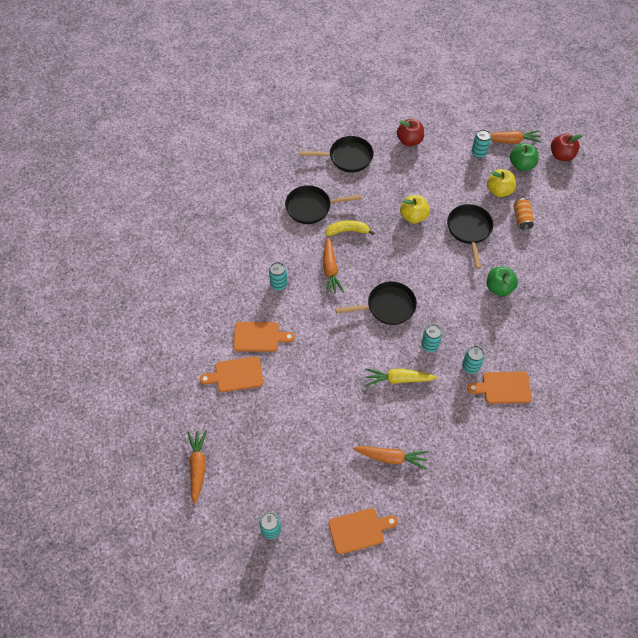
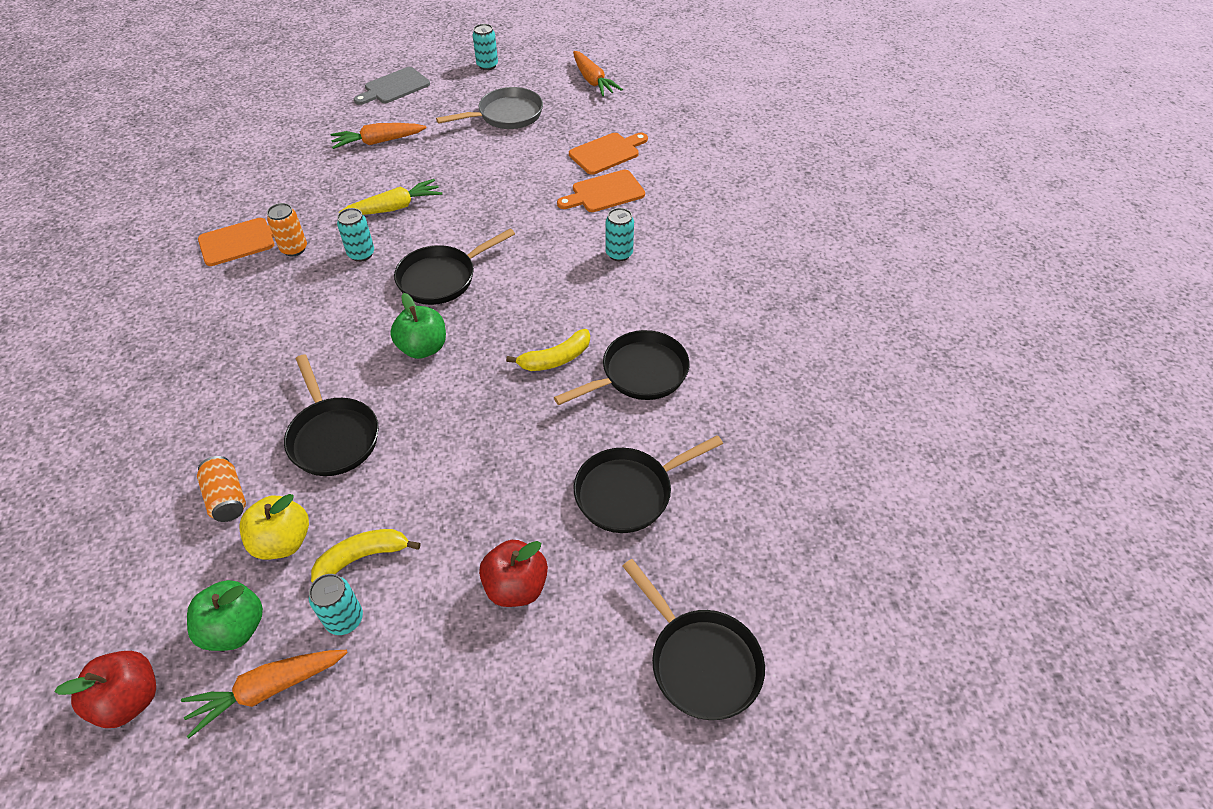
camera: 155 degrees right, 10 degrees down
(285, 449) = (506, 115): none -> grey pan
(330, 270) = (553, 295): orange carrot -> none
(354, 95) = (700, 661): none -> black pan
(359, 530) = (394, 87): orange cutting board -> grey cutting board
(413, 216) = (448, 424): yellow apple -> none
(467, 172) = (363, 557): none -> yellow banana
(470, 366) = (294, 249): turquoise can -> orange can
(499, 287) = (262, 361): green apple -> green apple (423, 348)

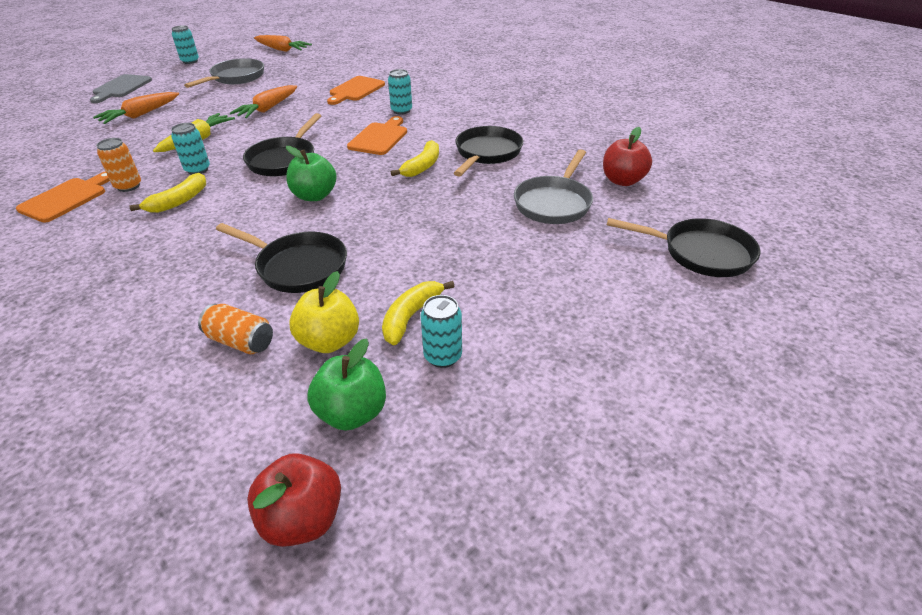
camera: 35 degrees left, 10 degrees down
(267, 689) = (432, 431): orange carrot -> orange carrot (268, 109)
(315, 292) = (179, 201): none -> yellow banana
(516, 586) = (545, 276): red apple -> red apple (622, 181)
(607, 153) = (334, 74): orange cutting board -> orange cutting board (379, 137)
(629, 492) = (554, 203): black pan -> grey pan

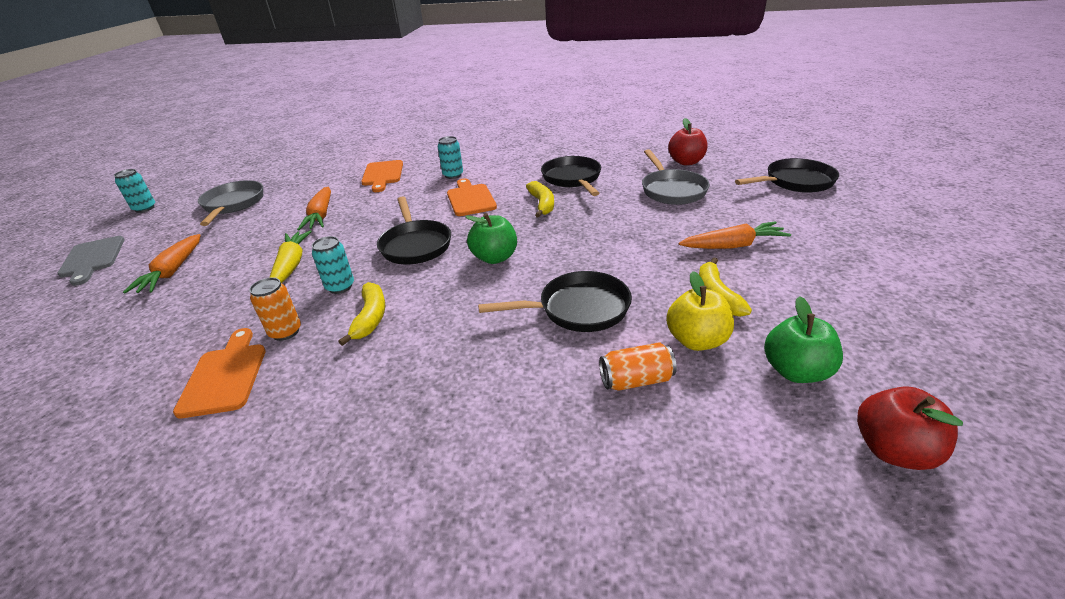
camera: 35 degrees left, 5 degrees down
(282, 50) = (243, 168): orange carrot -> orange carrot (733, 245)
(443, 356) = (779, 306): turquoise can -> none

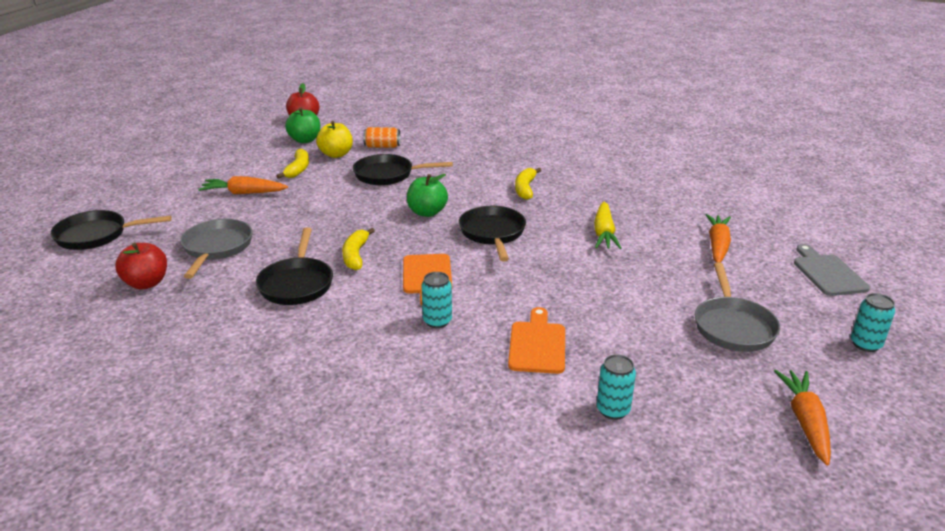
camera: 170 degrees left, 5 degrees down
(225, 376) = (608, 174): orange cutting board -> none
(285, 332) = (582, 189): orange can -> none
(321, 215) = (600, 285): orange carrot -> orange carrot (805, 421)
(340, 287) = (553, 210): turquoise can -> turquoise can (613, 410)

